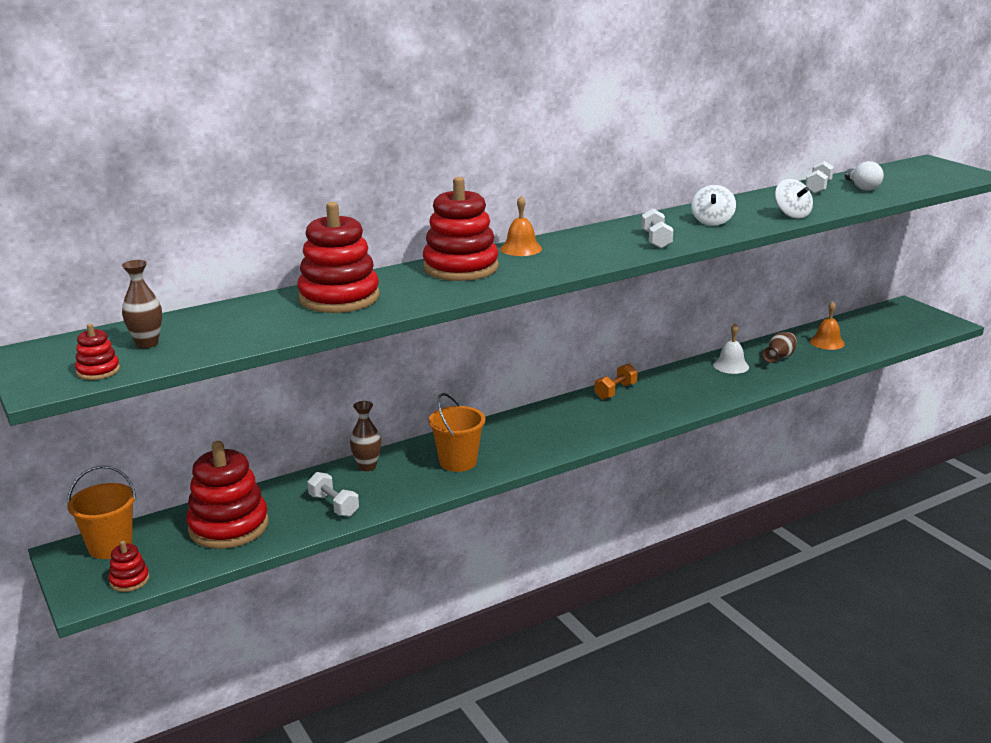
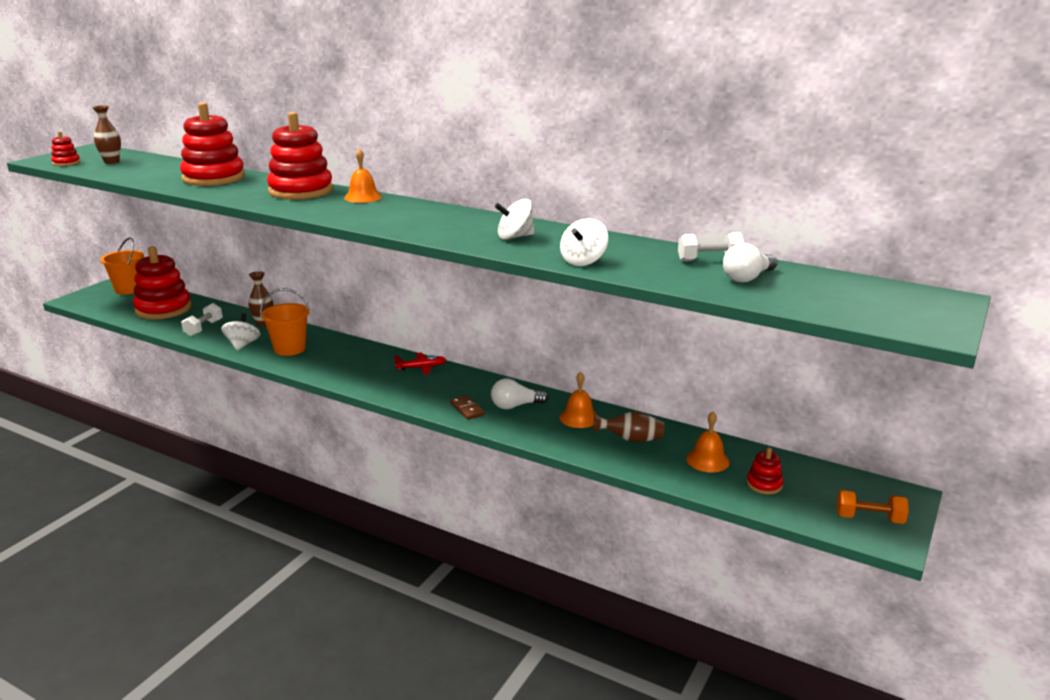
camera: 60 degrees right, 0 degrees up
(129, 580) = (93, 304): red stacking toy -> red stacking toy (764, 484)
(415, 487) = (242, 345): none -> white spinning top
(576, 405) = (422, 367): none -> red plane
(615, 391) = (464, 377): orange dumbbell -> orange dumbbell (869, 518)
(656, 240) = (432, 227): white dumbbell -> none
(680, 403) = (467, 409): none -> brown domino
(690, 383) = (515, 406): none -> white light bulb
(731, 366) = (579, 417): white bell -> orange bell

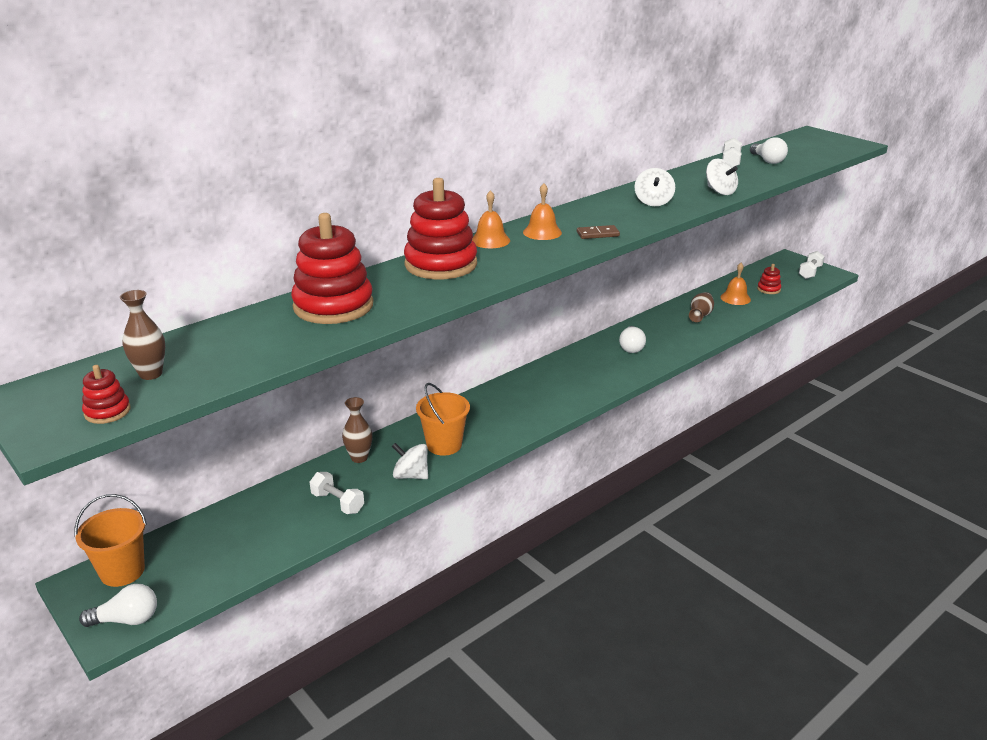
camera: 70 degrees left, 5 degrees up
(83, 301) = (127, 620): none -> white light bulb
(163, 309) = (239, 536): red stacking toy -> none
(422, 367) = (536, 377): red plane -> none
(467, 409) = (628, 367): brown domino -> brown domino (597, 234)
(579, 417) = (661, 327): orange bell -> orange bell (542, 232)
(869, 518) = (810, 272): orange dumbbell -> white dumbbell

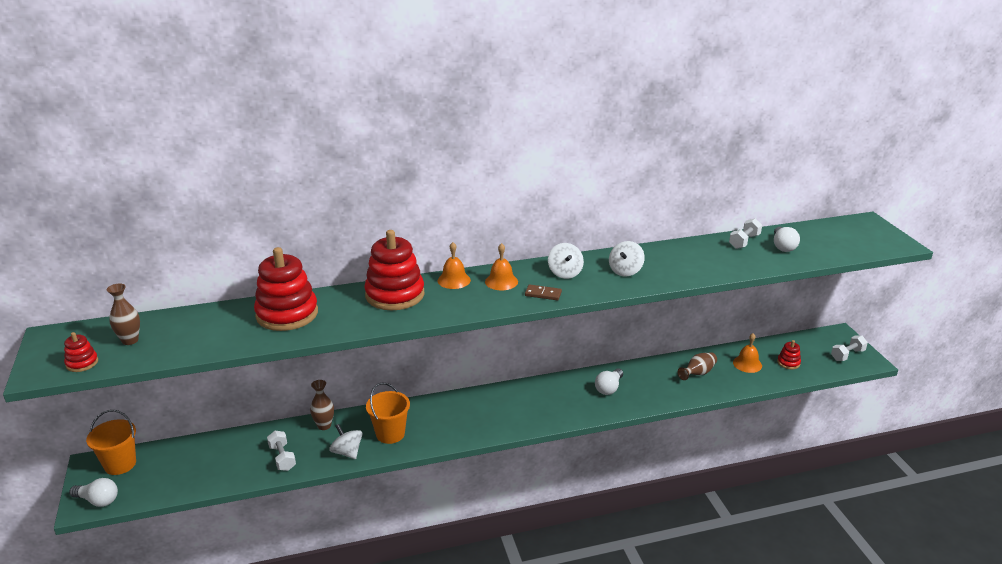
camera: 25 degrees right, 0 degrees up
(720, 191) = (698, 272): white spinning top -> white spinning top (565, 273)

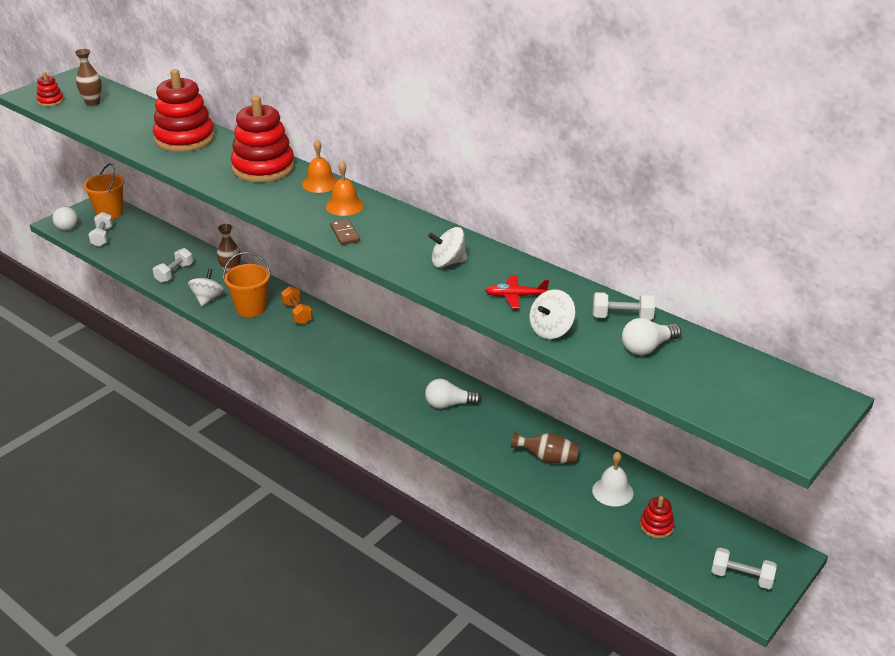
camera: 55 degrees right, 5 degrees up
(157, 483) = (102, 237): none -> white dumbbell
(425, 413) = (297, 313): none -> orange dumbbell
(565, 273) = (401, 231): white spinning top -> white spinning top (551, 330)
(690, 264) = (515, 296): none -> red plane
(747, 364) = (612, 491): orange bell -> white bell

